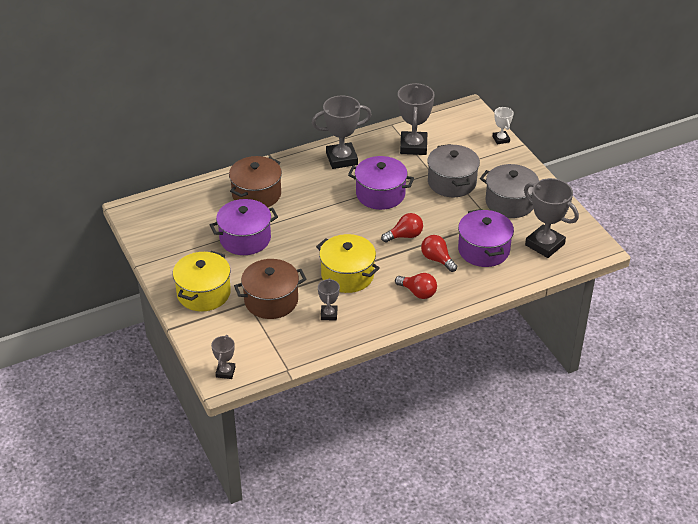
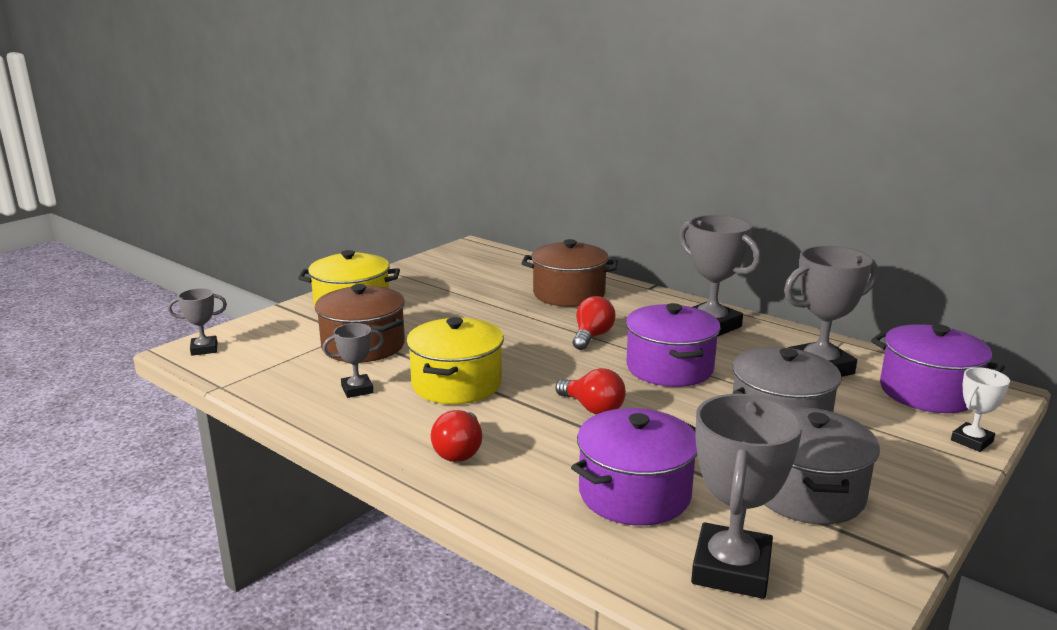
camera: 65 degrees right, 20 degrees down
(245, 239) = (475, 306): purple pot -> purple pot (928, 392)
(437, 259) = (561, 450): red light bulb -> red light bulb (592, 336)

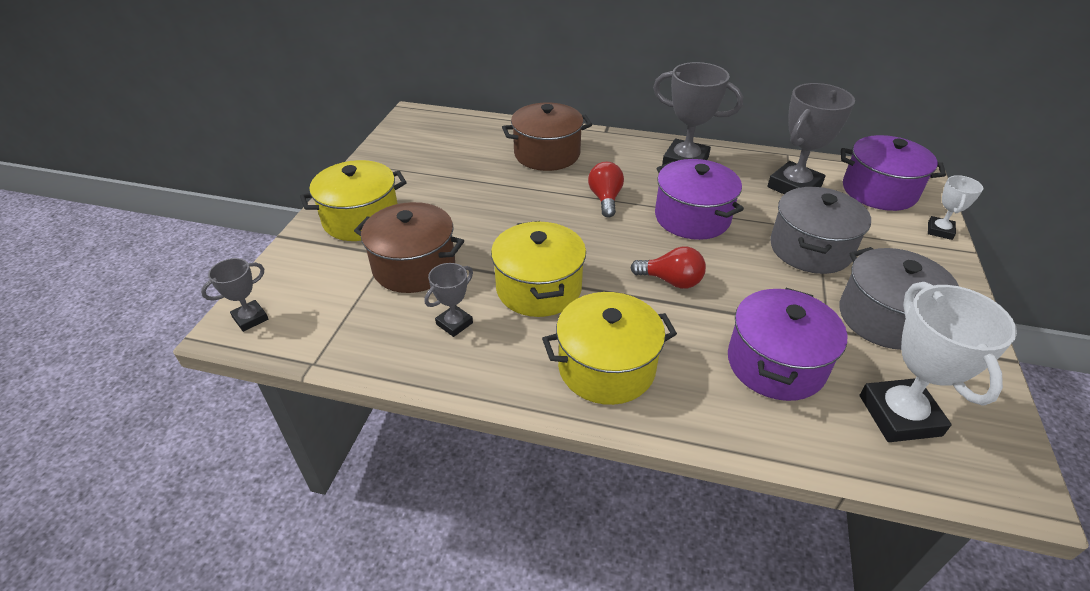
camera: 25 degrees left, 20 degrees up
(459, 451) = (606, 367): red light bulb -> yellow pot
(731, 569) = (899, 415): grey trophy -> white trophy

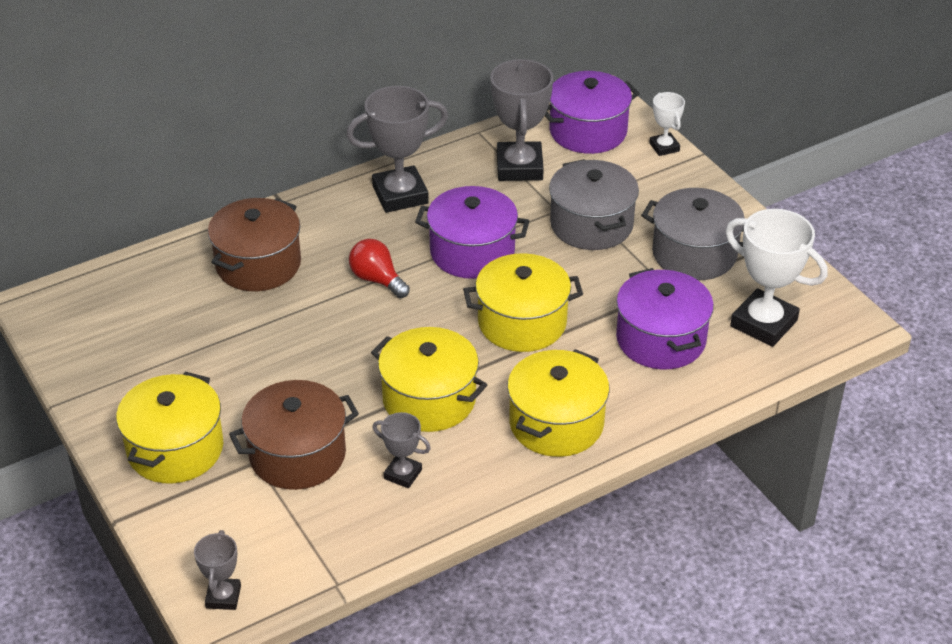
camera: 45 degrees left, 0 degrees up
(454, 323) = (403, 474): grey trophy -> grey trophy turned 60 degrees counterclockwise
(671, 281) = (522, 322): red light bulb -> yellow pot

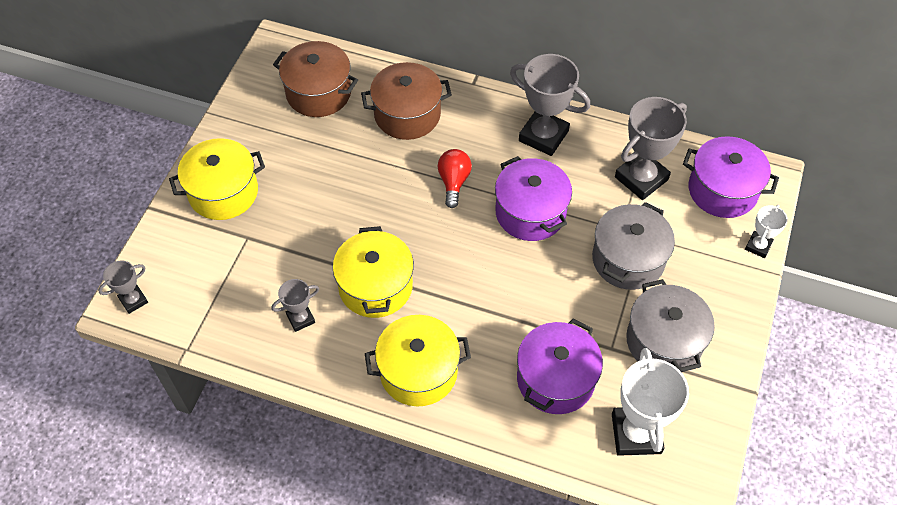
camera: 50 degrees right, 15 degrees up
(297, 455) = (270, 253): brown pot -> brown pot (318, 93)
(403, 474) = (300, 319): grey trophy -> grey trophy turned 75 degrees clockwise
(522, 322) = (492, 287): yellow pot -> none

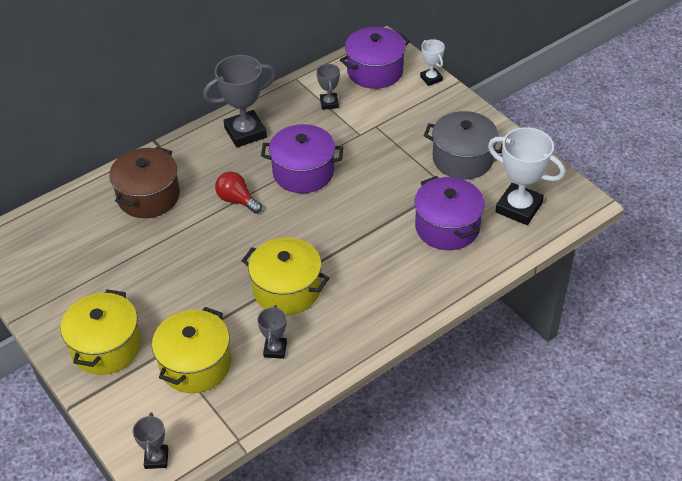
camera: 55 degrees left, 10 degrees down
(318, 93) = (70, 239): brown pot -> none
(418, 371) = (381, 299): yellow pot -> yellow pot (195, 364)
(628, 259) = (386, 143): grey pot -> none
(641, 178) = (329, 103): grey trophy -> grey trophy, size x0.53

